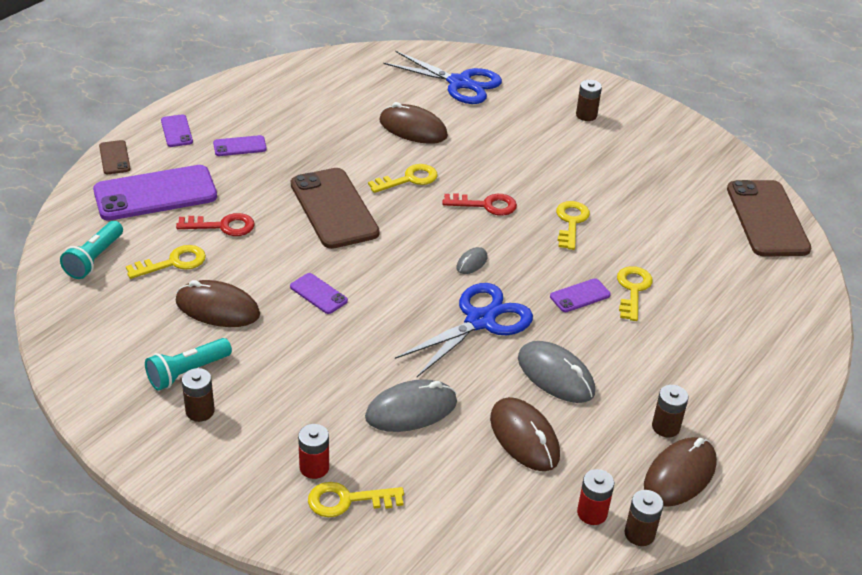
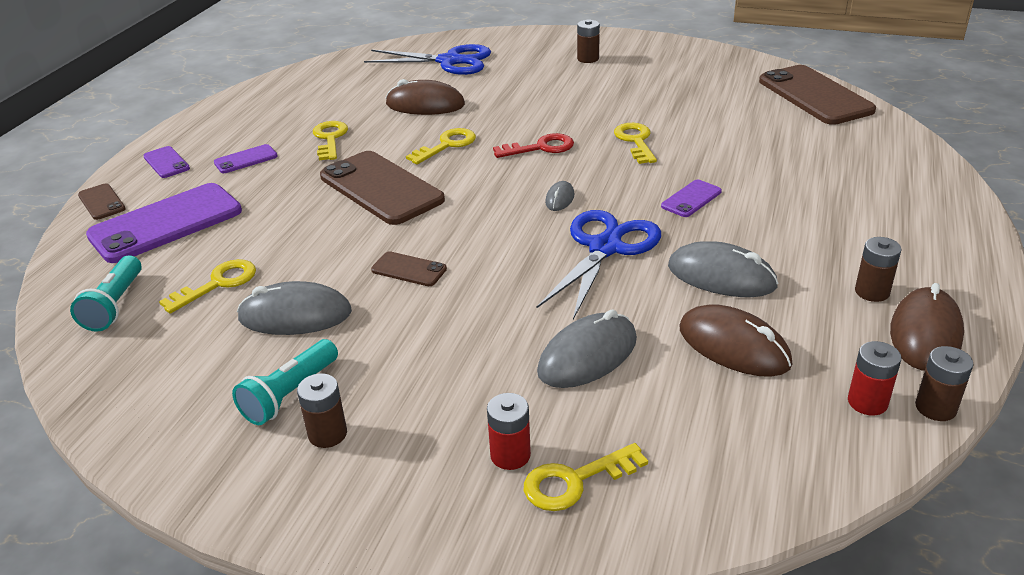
camera: 15 degrees left, 5 degrees down
(217, 308) = (295, 315): brown mouse -> grey mouse
(222, 226) = (261, 234): red key -> none
(318, 294) = (409, 269): purple phone -> brown phone
(633, 290) = (739, 181): yellow key -> yellow key (330, 139)

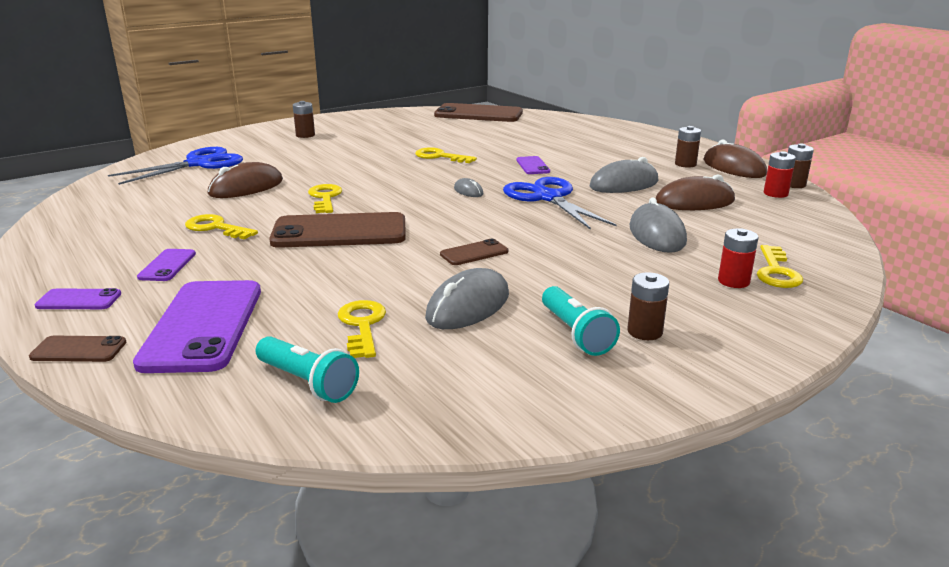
camera: 55 degrees left, 10 degrees down
(540, 148) = (392, 177): red key -> none

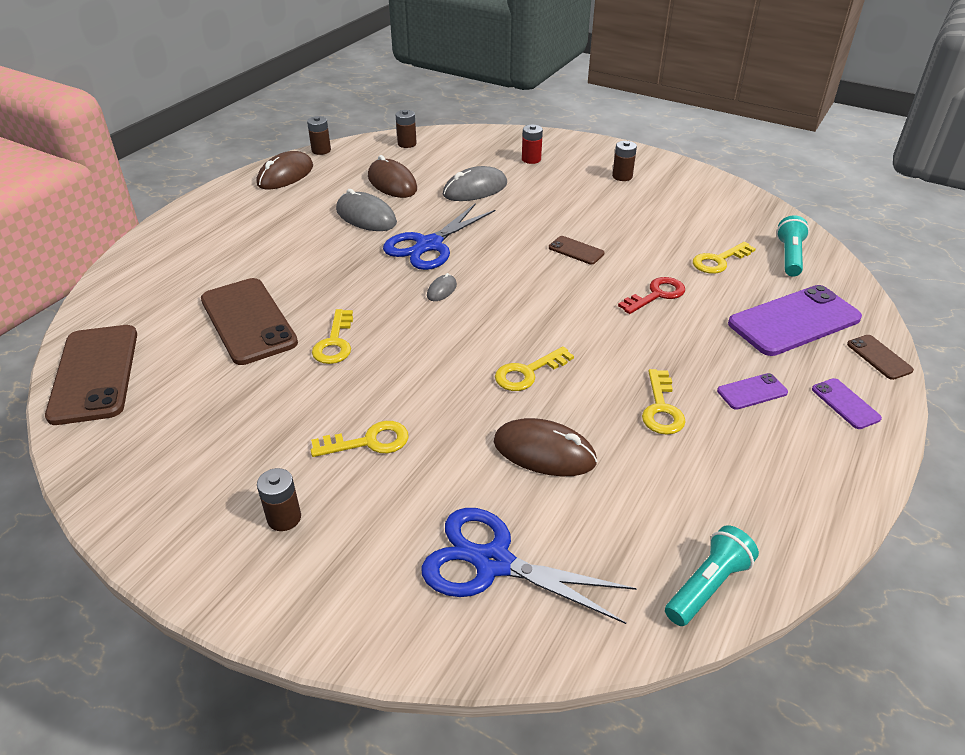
camera: 115 degrees left, 15 degrees up
(339, 232) = (598, 327): brown phone -> brown phone (248, 321)
(349, 269) = (656, 295): none -> red key
(468, 306) = (654, 232): grey mouse -> none
(532, 166) = (337, 273): purple phone -> none
(576, 334) = (646, 194): turquoise flashlight -> turquoise flashlight (707, 585)
(685, 164) = (286, 196): brown battery -> brown battery (407, 144)
(775, 193) = (349, 156): red battery -> none
(776, 272) = (504, 149): yellow key -> yellow key (368, 442)

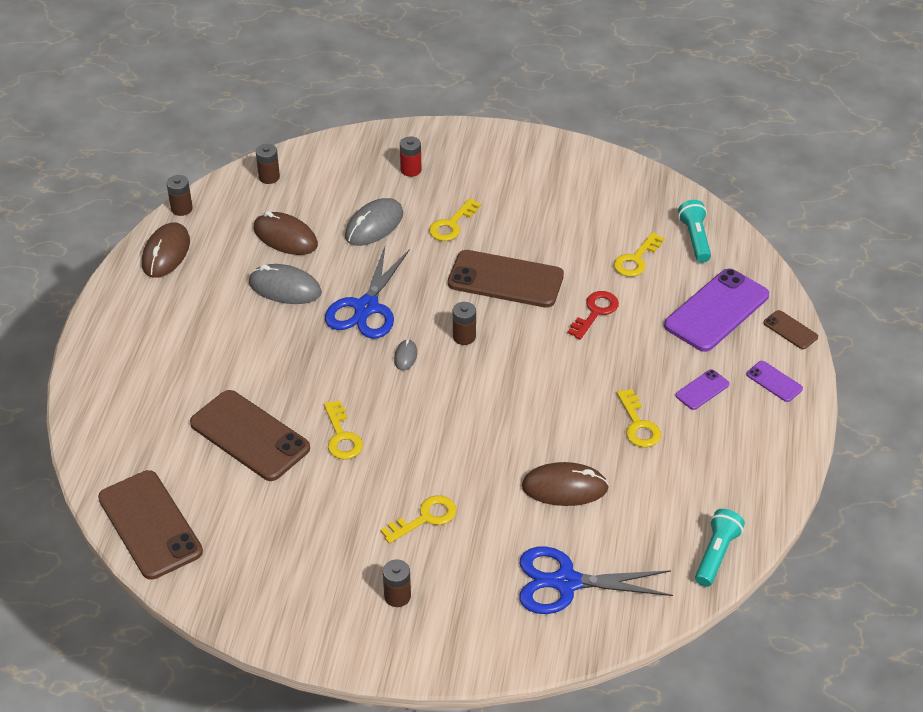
camera: 20 degrees left, 5 degrees up
(528, 372) = (520, 420): yellow key -> yellow key (452, 224)
(576, 250) = (505, 279): brown phone -> brown phone, size x2.15
(622, 176) = (511, 173): brown battery -> brown battery (464, 337)

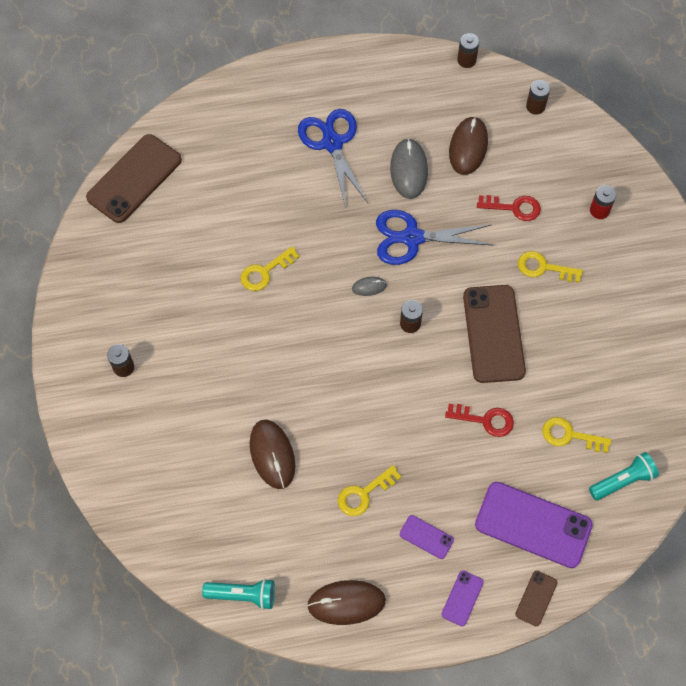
camera: 70 degrees right, 20 degrees up
(166, 253) = (410, 71): brown mouse -> brown mouse (346, 603)
(249, 436) = (241, 208): brown phone -> none
(374, 225) = (514, 207): grey mouse -> red key
(425, 518) = (204, 360): yellow key -> none
(566, 582) = (175, 485): blue scissors -> blue scissors (332, 143)

